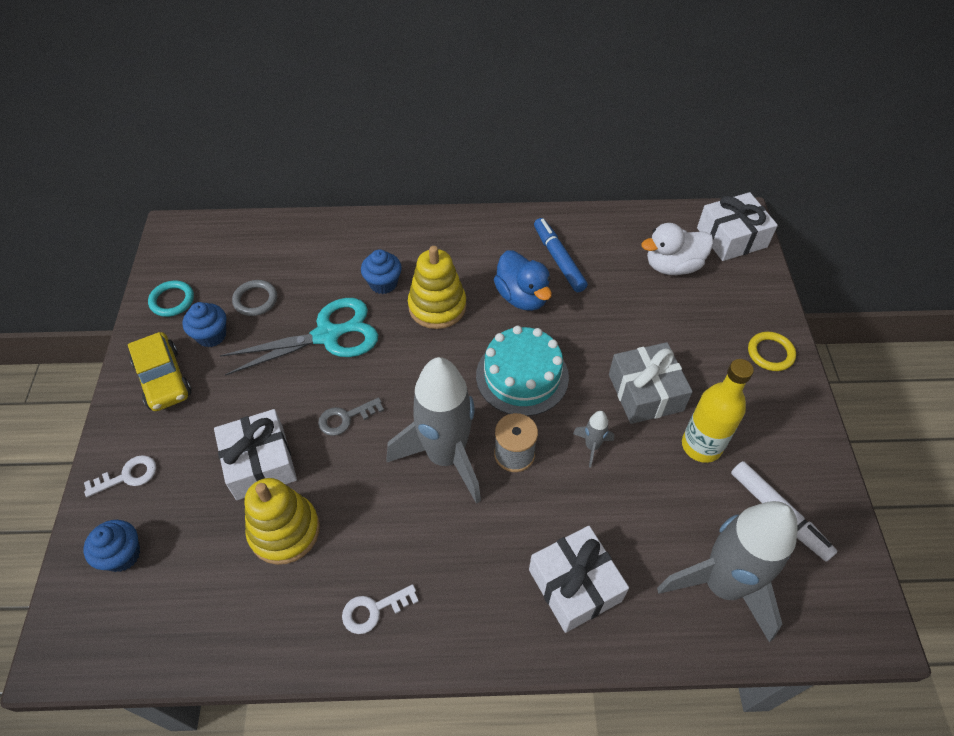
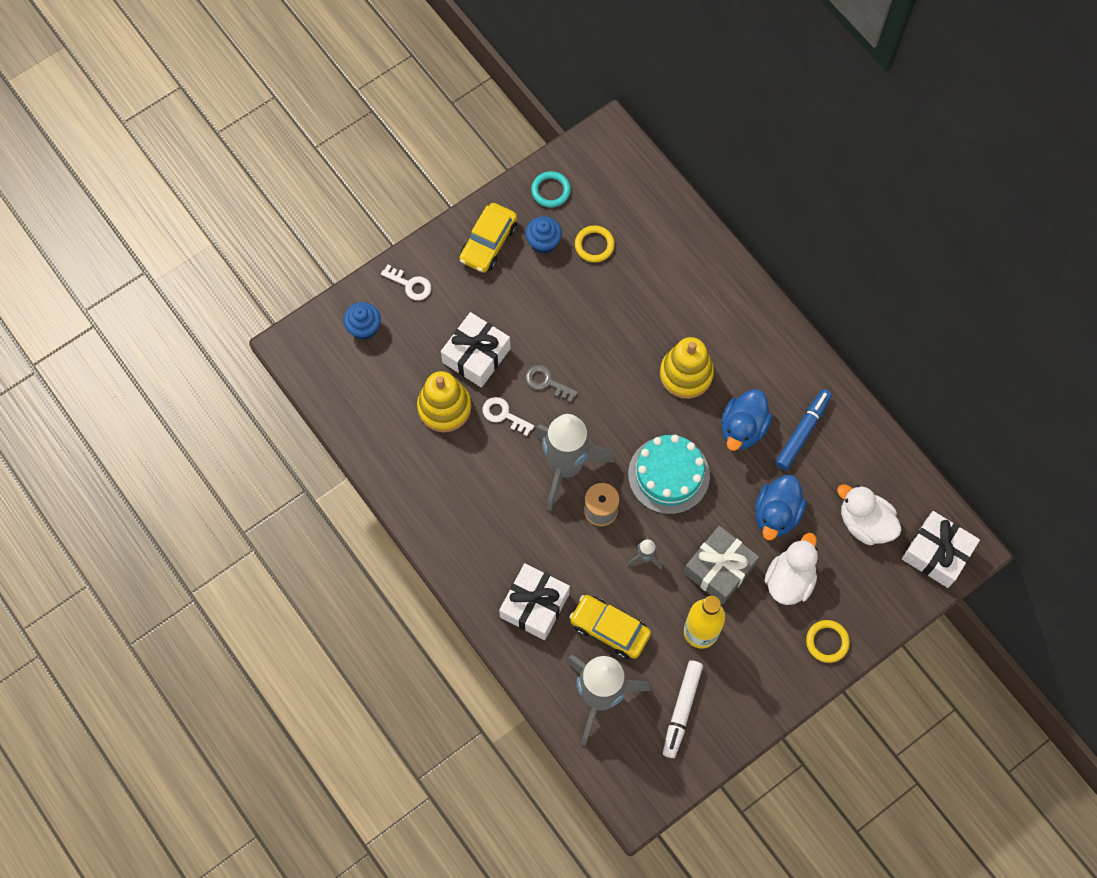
camera: 55 degrees right, 15 degrees up
(255, 300) = (594, 245): grey ring -> yellow ring
(327, 335) = (602, 318): turquoise scissors -> none
(374, 610) = (435, 497): white key -> white key (504, 415)
(383, 283) = (677, 320): blue cupcake -> none
(621, 319) = (776, 514): none -> blue duck
(649, 526) = (609, 629): none -> yellow car
(691, 346) = (789, 580): none -> white duck

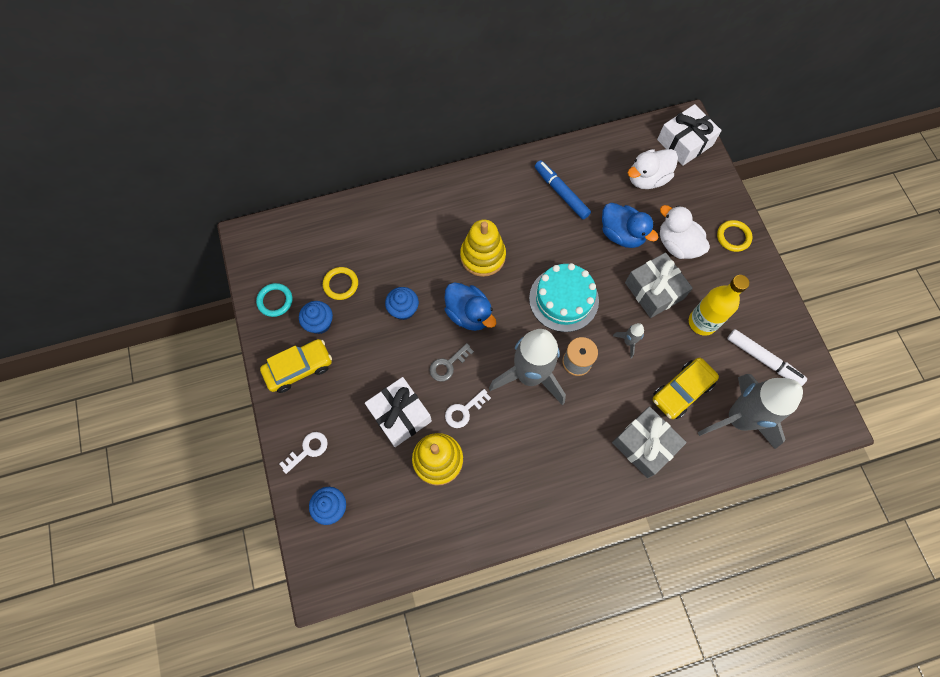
camera: 70 degrees left, 0 degrees up
(488, 243) = (299, 368): yellow car -> yellow car turned 75 degrees counterclockwise
(534, 605) = (644, 445): white gift -> grey gift
(591, 316) = (403, 309): none -> blue cupcake
(742, 428) = (543, 232): blue duck -> blue duck (469, 314)

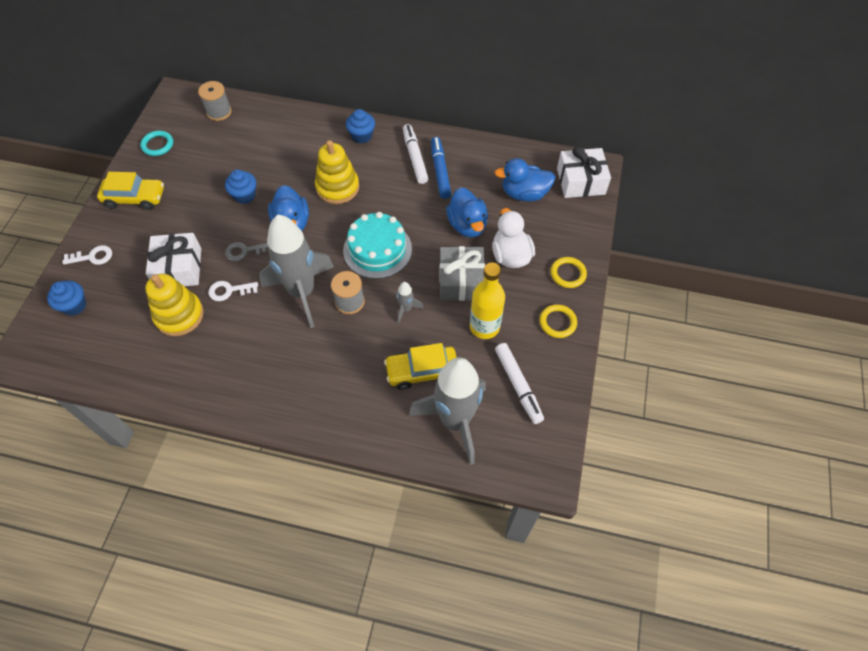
camera: 30 degrees right, 10 degrees down
(308, 234) = (219, 112): none -> grey spool
(319, 323) = (175, 175): blue cupcake -> blue cupcake (361, 136)
(341, 284) = (213, 156): yellow ring -> yellow ring (557, 322)
(529, 190) = (414, 157): none -> white marker
(644, 445) = (354, 396): grey gift -> none
(647, 178) = (524, 194): white duck -> blue duck

